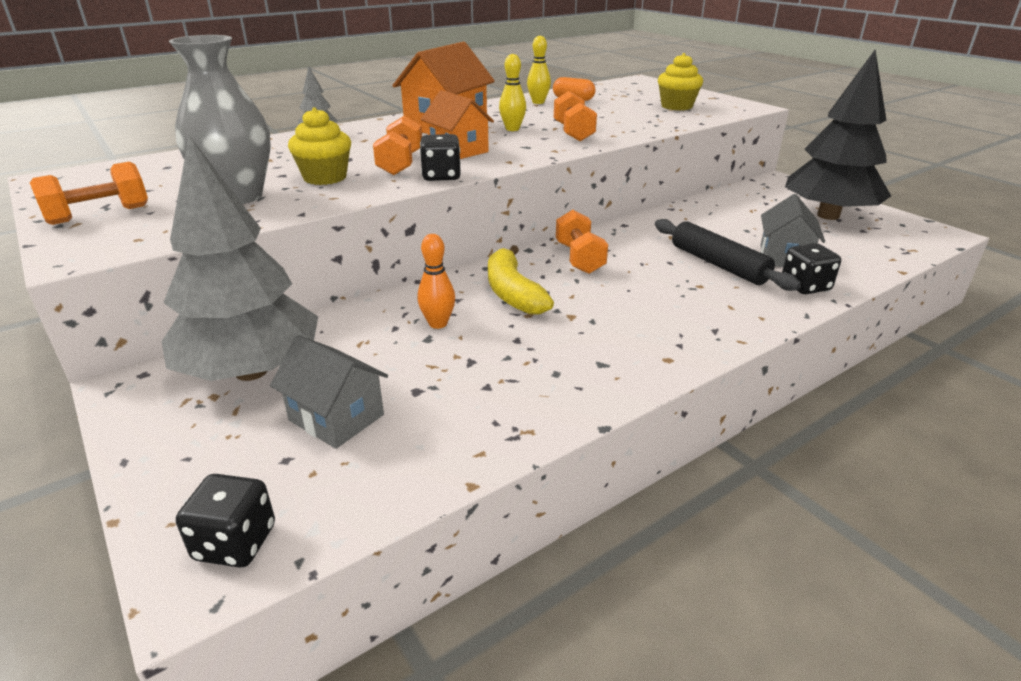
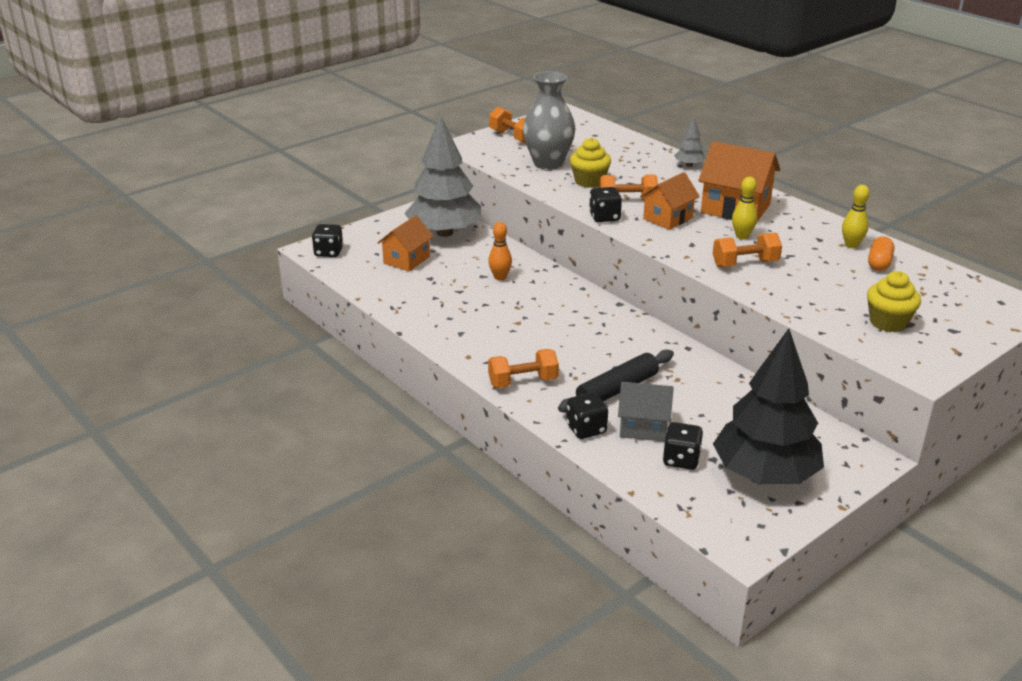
camera: 85 degrees right, 0 degrees up
(336, 417) = (406, 260): grey house -> orange house
(513, 293) = (546, 300): yellow banana -> none
(579, 258) = (609, 325): orange dumbbell -> orange dumbbell (523, 382)
(829, 245) = (681, 459): none -> black dice

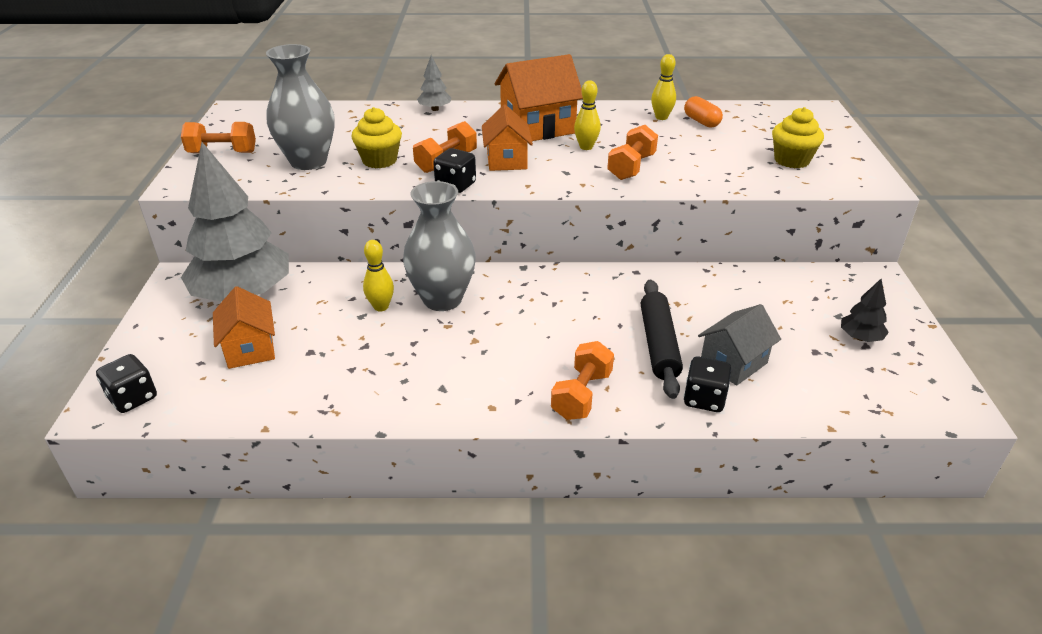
camera: 50 degrees left, 5 degrees up
(500, 277) = (381, 307): orange bowling pin -> yellow bowling pin
(539, 293) = (442, 299): none -> grey vase
(681, 459) = (803, 369): black dice -> none
(764, 474) = (860, 337): black tree -> black tree, size x0.41

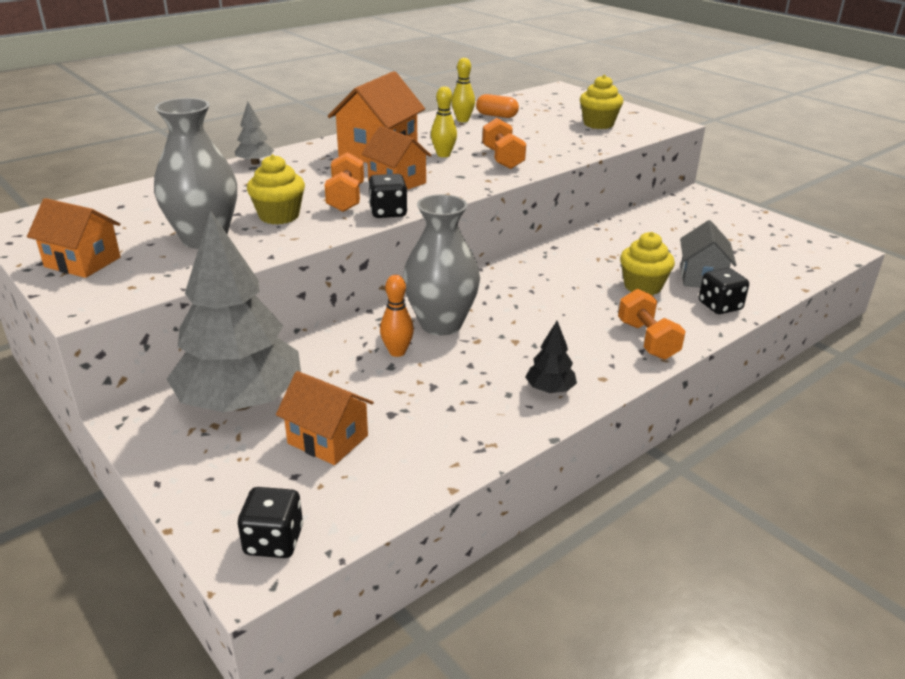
camera: 40 degrees left, 5 degrees down
(222, 153) = (82, 262): orange dumbbell -> orange house
(381, 307) = (397, 352): yellow bowling pin -> orange bowling pin
(658, 344) = (642, 286): black rolling pin -> yellow cupcake
(860, 337) = (743, 233): black tree -> black tree (550, 390)

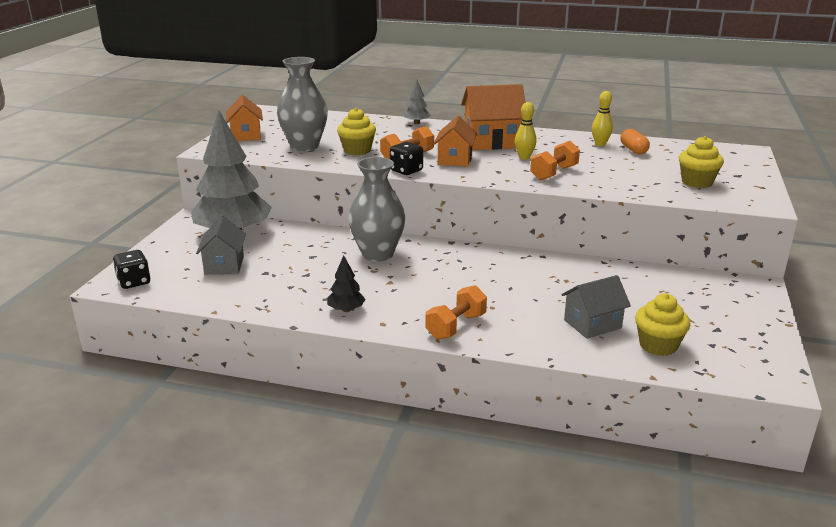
camera: 55 degrees right, 5 degrees down
(328, 439) = (224, 265): orange house -> grey house
(397, 352) = (329, 253): orange bowling pin -> none
(642, 286) = (535, 304): yellow cupcake -> yellow cupcake (658, 345)
(720, 306) = (554, 343): black dice -> none

